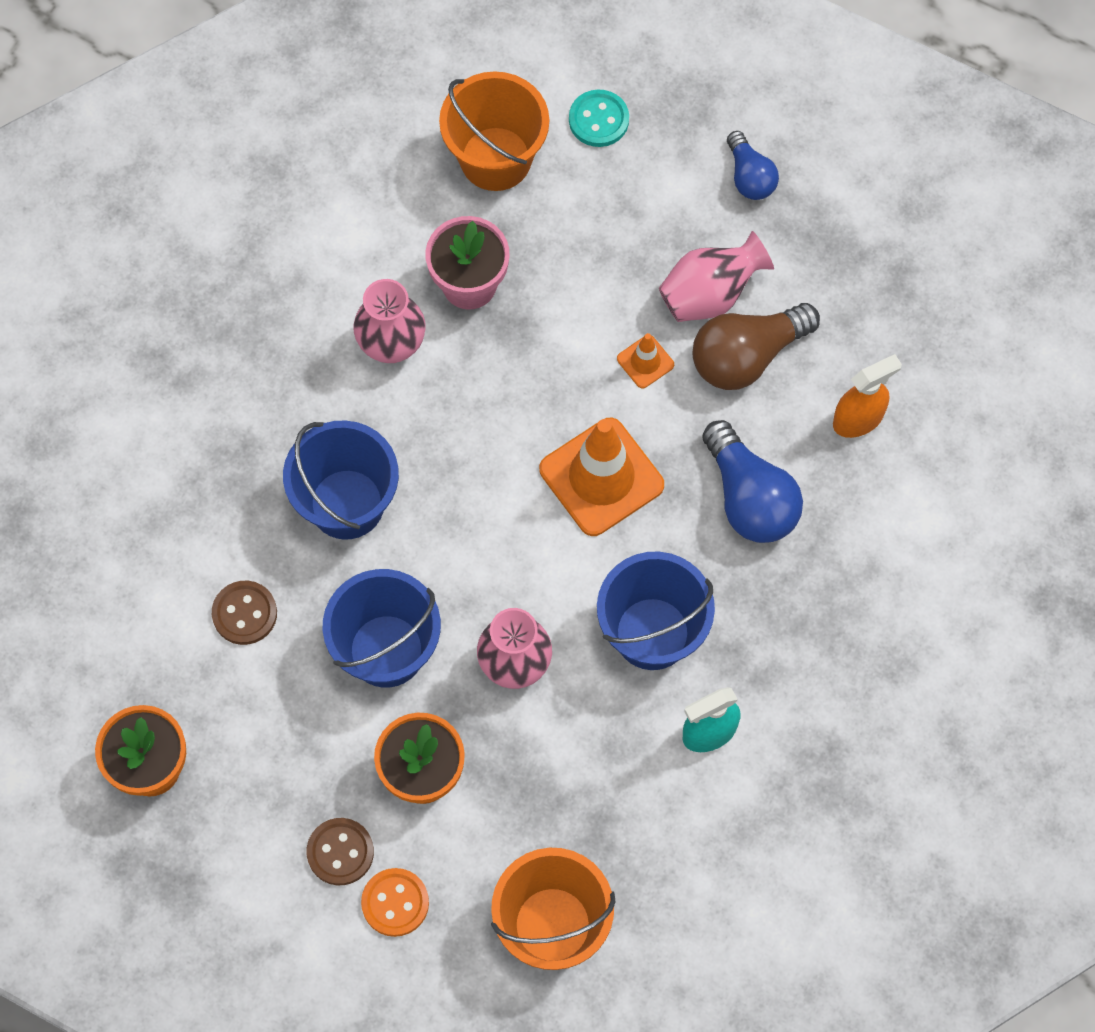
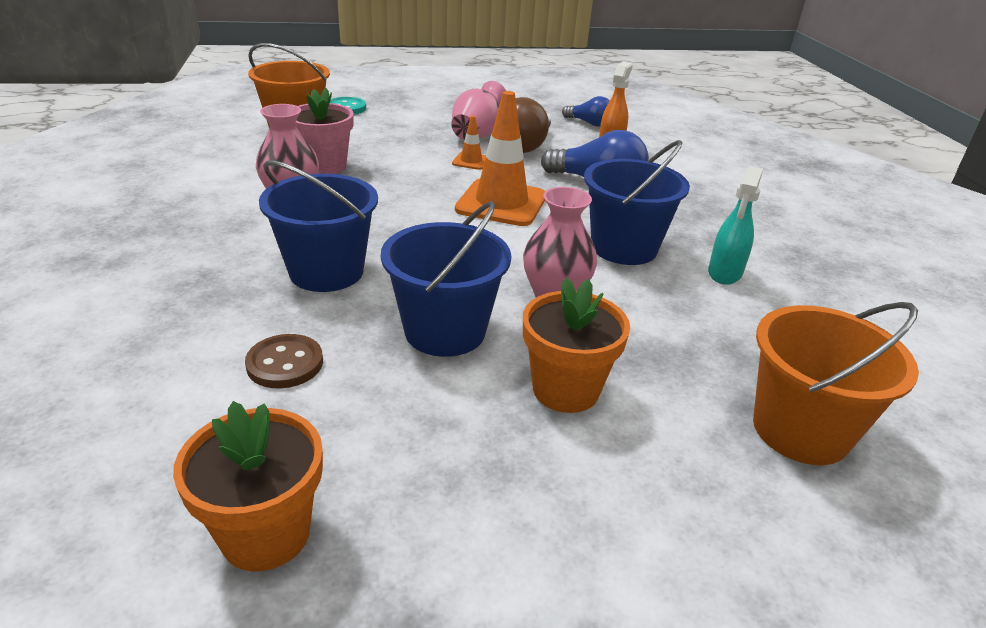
camera: 40 degrees left, 35 degrees down
(340, 852) = (558, 487): brown button -> none
(395, 903) = (658, 497): orange button -> none
(749, 176) = (450, 104): blue light bulb -> blue light bulb (589, 123)

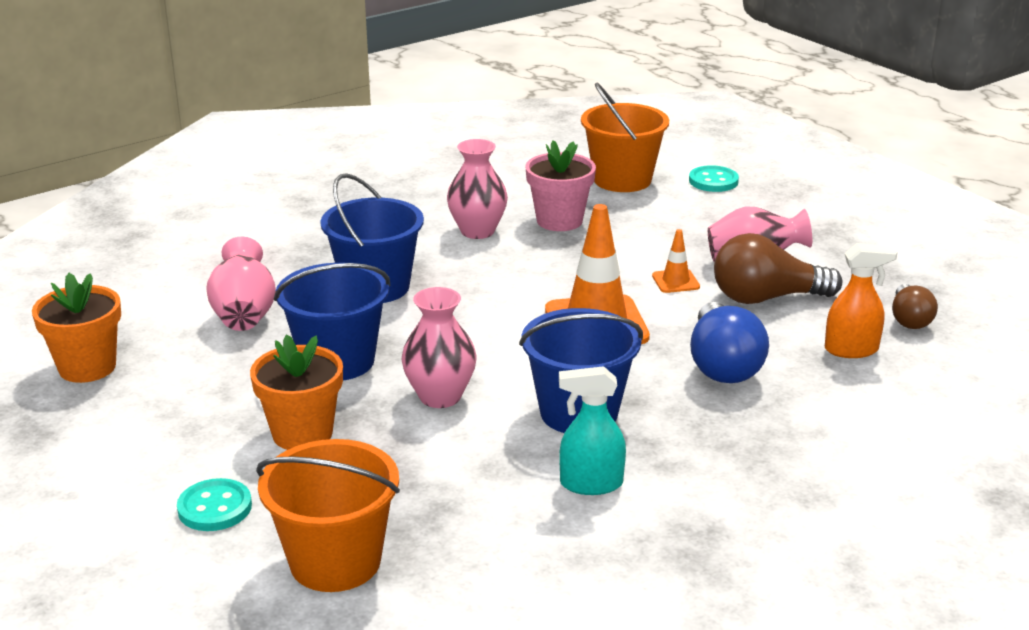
camera: 65 degrees right, 5 degrees down
(285, 363) = (244, 315): brown button -> pink vase
(589, 123) = (909, 319): blue light bulb -> brown light bulb
(677, 491) = (215, 508): none -> turquoise button

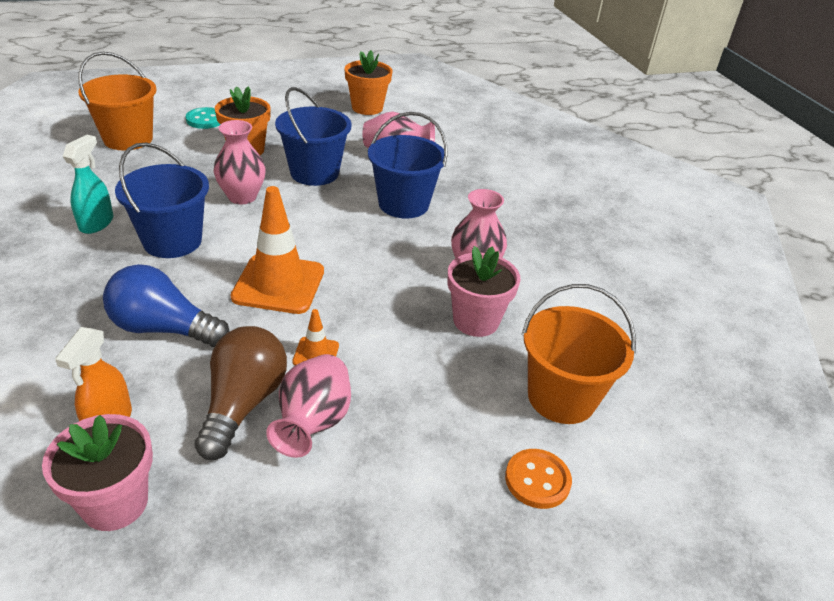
camera: 105 degrees right, 10 degrees up
(713, 181) = (537, 480): turquoise button -> orange button
(909, 319) = (115, 503): brown light bulb -> pink flower pot

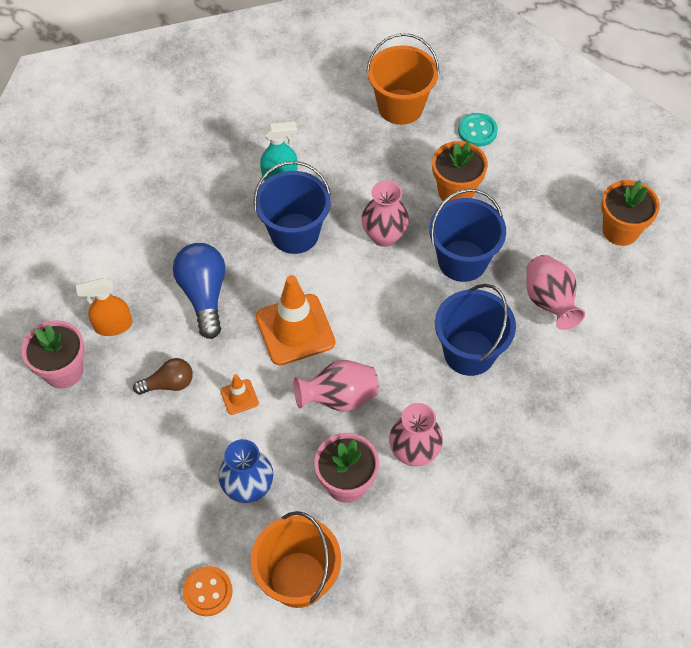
camera: 65 degrees right, 20 degrees up
(243, 404) = (168, 384): brown light bulb -> brown light bulb, size x0.60
(313, 423) = (176, 433): pink vase -> pink vase (339, 398)
(430, 391) = (248, 488): none -> blue vase

